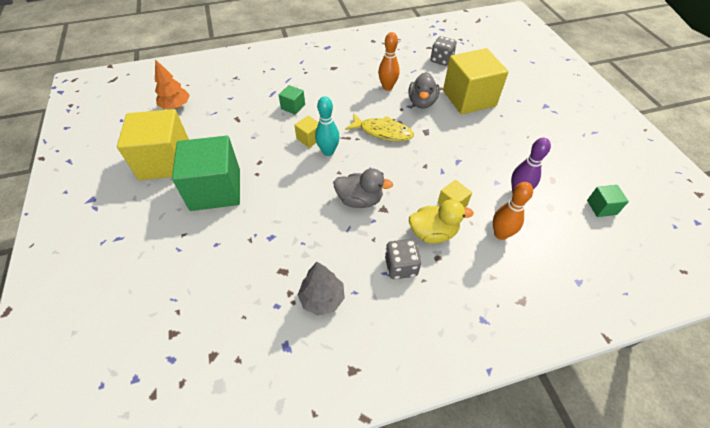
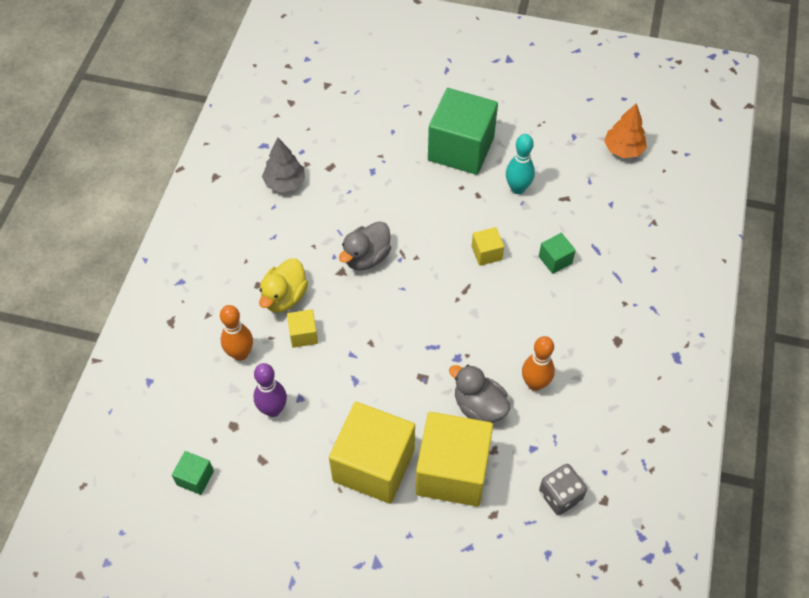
camera: 120 degrees right, 5 degrees up
(165, 161) = (528, 120): yellow cube -> yellow cube (373, 465)
(328, 152) = (453, 261): turquoise bowling pin -> turquoise bowling pin (517, 188)
(383, 132) = (451, 331): yellow fish -> none
(401, 266) = (270, 251): grey dice -> none

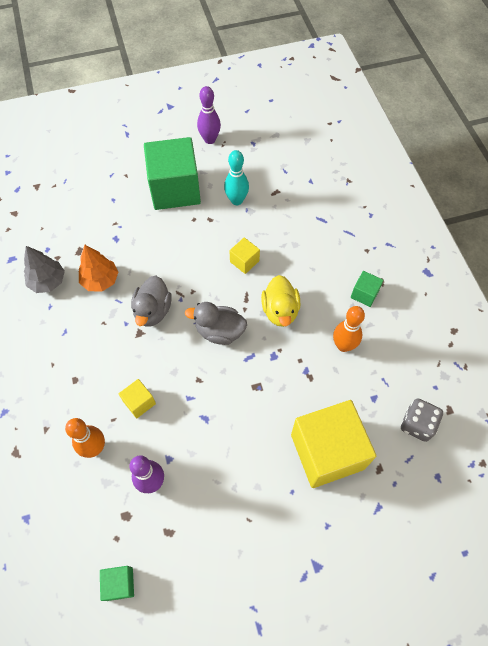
camera: 30 degrees left, 5 degrees up
(284, 297) = (104, 378): yellow duck -> yellow duck (280, 311)
(373, 465) = (263, 482): yellow cube -> none
(479, 406) = (314, 386): grey duck -> grey duck (219, 331)
(529, 113) = (210, 139): none -> purple bowling pin
(555, 260) = (298, 242): green cube -> green cube (364, 294)
(623, 149) = (294, 137): orange tree -> orange tree (100, 280)

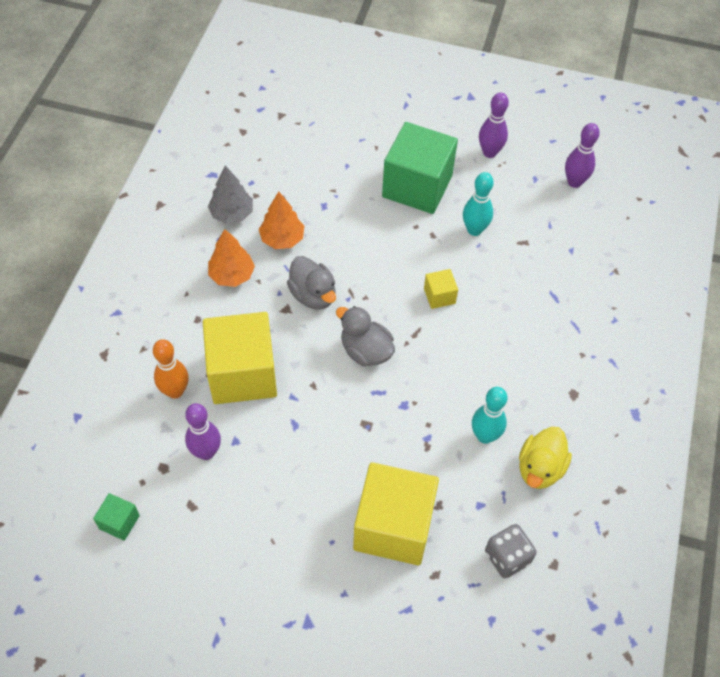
camera: 30 degrees right, 5 degrees down
(79, 330) = (232, 275): none -> orange tree
(139, 402) = (242, 374): yellow cube -> yellow cube, size x2.30
(153, 311) = (313, 295): grey duck -> grey duck turned 75 degrees counterclockwise
(280, 311) = (442, 365): yellow duck -> yellow duck (540, 468)
(281, 132) = (574, 182): none -> purple bowling pin
(343, 345) = (485, 436): orange bowling pin -> turquoise bowling pin
(364, 294) = (546, 397): green cube -> none

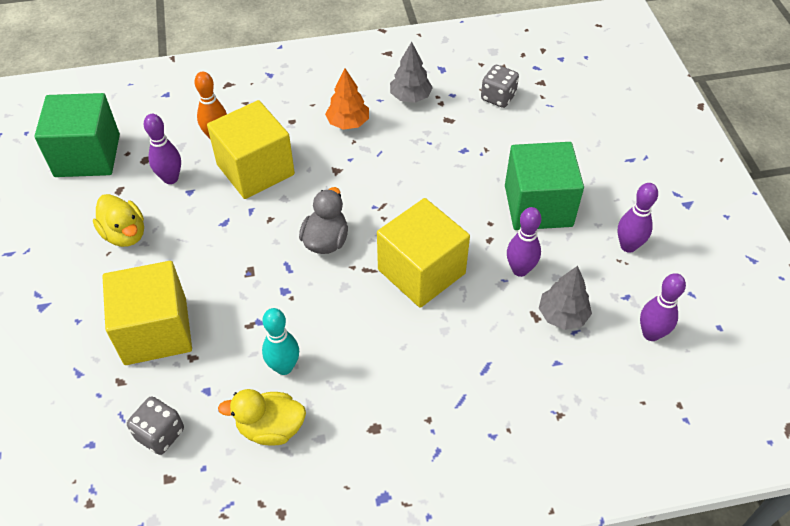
camera: 65 degrees right, 5 degrees down
(119, 522) = (87, 155): green cube -> green cube, size x2.30
(257, 517) = (125, 234): none -> yellow duck
(277, 152) = (498, 97): none -> grey dice
(282, 239) = (407, 138): orange tree -> none
(313, 295) = (362, 182): grey duck -> none
(439, 296) = (421, 271): yellow cube -> yellow cube, size x2.30
(474, 230) = (520, 270): turquoise bowling pin -> purple bowling pin
(531, 225) = (562, 315): none -> grey tree

